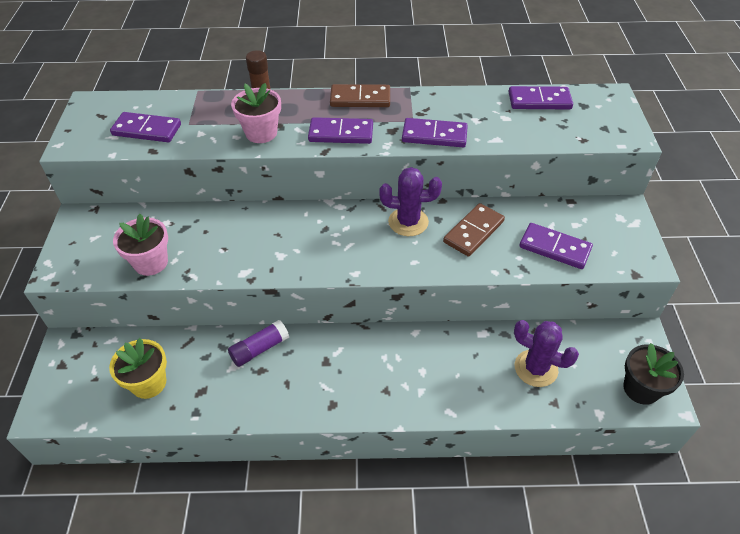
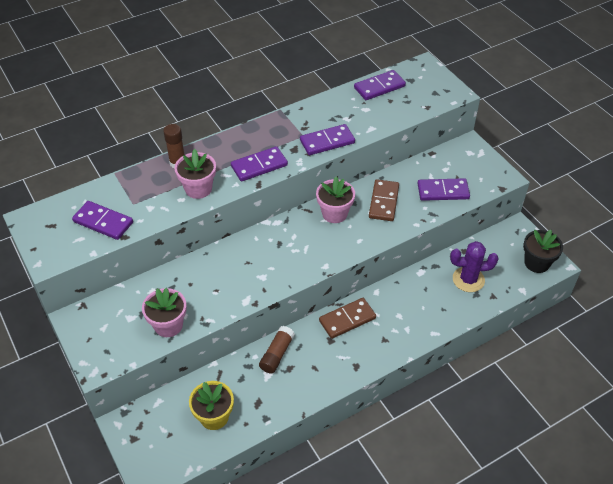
camera: 30 degrees left, 0 degrees up
(147, 130) = (103, 222): purple domino -> purple domino turned 45 degrees clockwise
(259, 349) = (277, 354): purple glue stick -> brown glue stick
(360, 98) = (251, 132): brown domino -> brown domino (347, 319)
(408, 222) = (334, 213): purple cactus -> pink flower pot

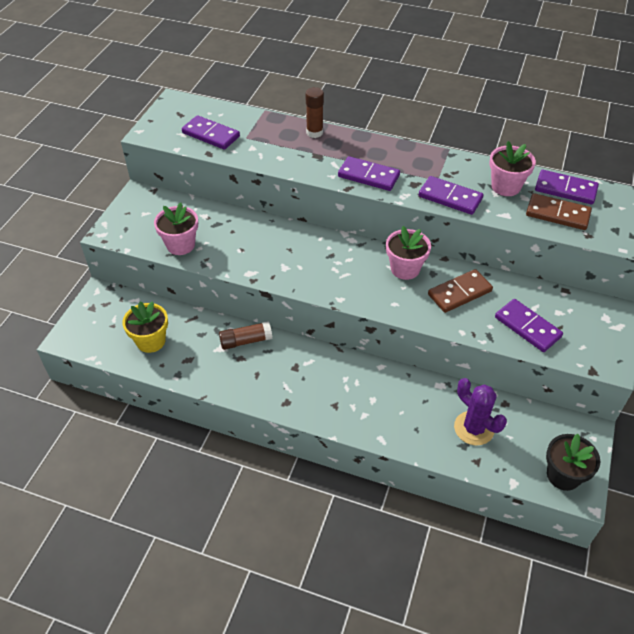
camera: 50 degrees right, 0 degrees up
(103, 222) = (211, 135): purple domino -> purple domino turned 45 degrees counterclockwise
(198, 189) = (301, 159): pink flower pot -> pink flower pot (505, 186)
(347, 319) = (329, 365): brown domino -> brown domino (557, 214)

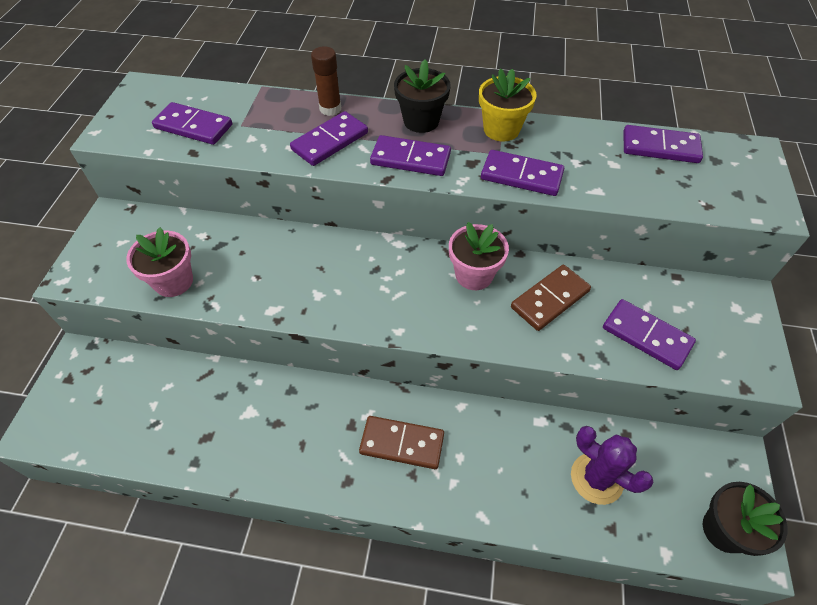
camera: 10 degrees left, 5 degrees up
(151, 341) = (153, 417): yellow flower pot -> yellow flower pot (501, 129)
(246, 341) = (281, 396): brown glue stick -> none
(310, 156) = (330, 141): none -> purple domino
(382, 149) = (421, 121): none -> black flower pot
(505, 186) = (586, 152): pink flower pot -> none
(557, 214) = (661, 181): brown domino -> brown domino (402, 443)

